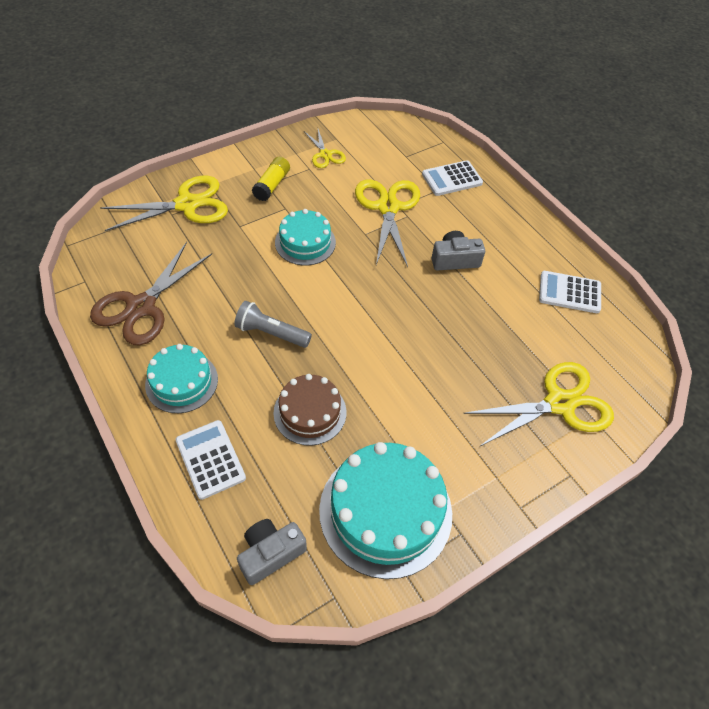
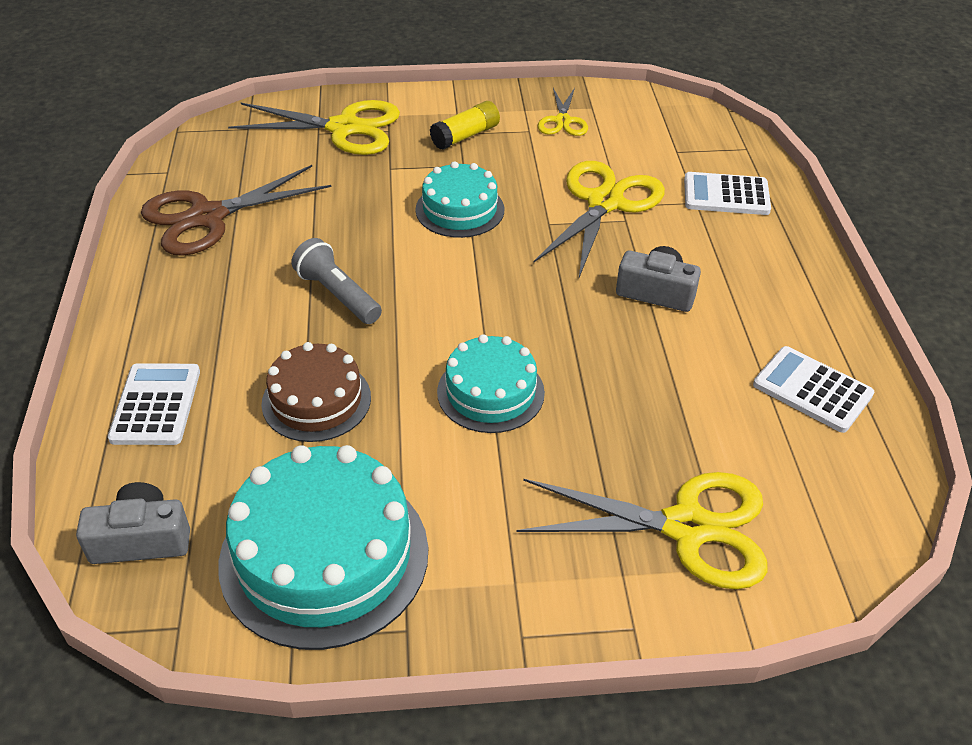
camera: 30 degrees right, 10 degrees down
(181, 382) = (190, 310): turquoise cake -> turquoise cake (490, 392)

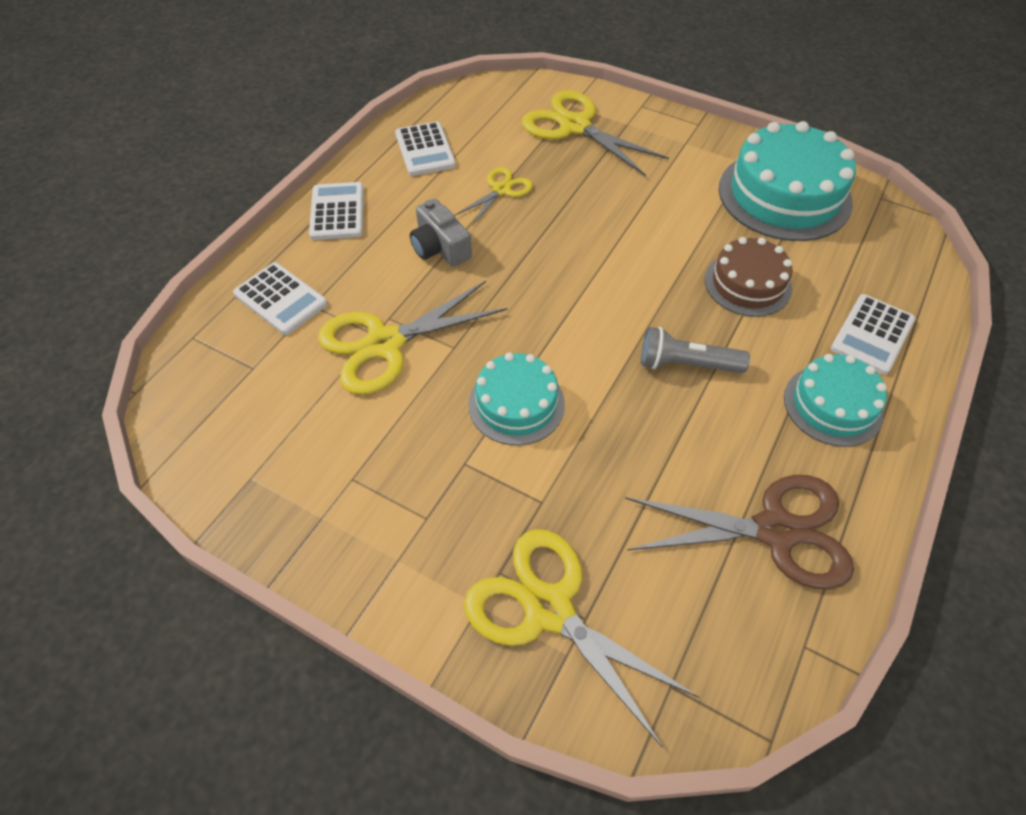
camera: 145 degrees left, 10 degrees up
(142, 539) = (896, 248): grey camera -> none
(338, 295) = (686, 364): grey flashlight -> grey flashlight turned 105 degrees clockwise
(465, 136) = (424, 509): yellow glue stick -> none
(490, 392) = (622, 235): turquoise cake -> turquoise cake (832, 405)
(562, 121) = (304, 473): yellow scissors -> yellow scissors (502, 190)
(792, 279) = (337, 212): none -> white calculator

